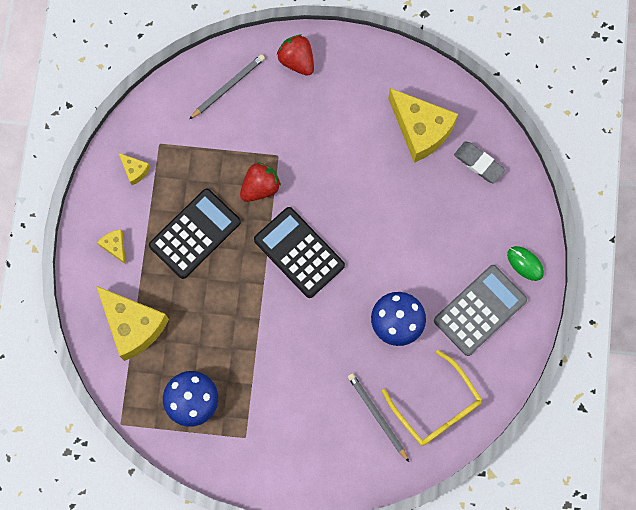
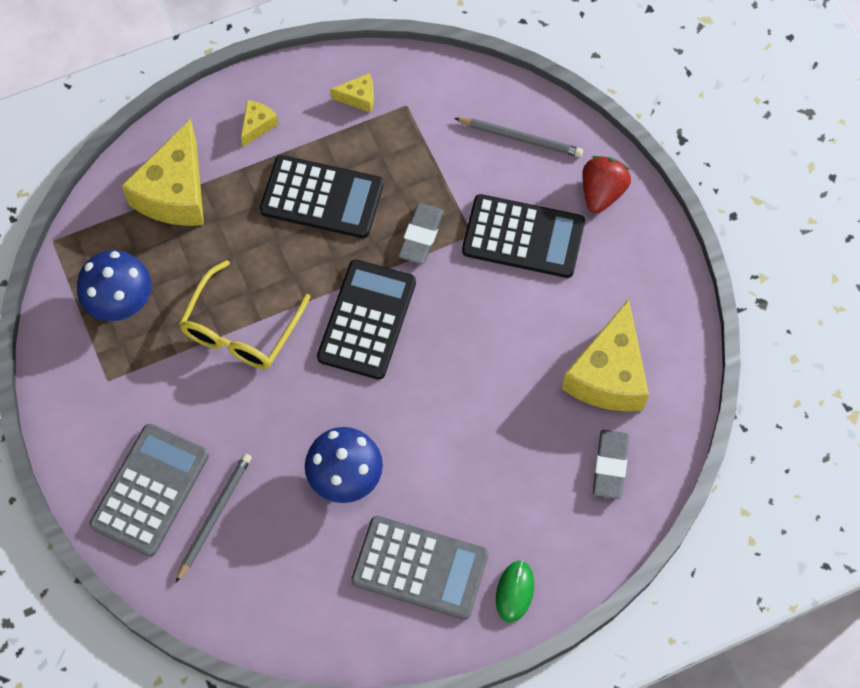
camera: 60 degrees right, 10 degrees down
(135, 170) = (358, 98): yellow cheese -> yellow cheese turned 105 degrees counterclockwise
(260, 187) = (421, 236): red strawberry -> grey eraser
(298, 125) = (523, 237): none -> black calculator
(337, 447) = (150, 490): none -> grey calculator
(436, 406) = (265, 580): yellow glasses -> yellow glasses (241, 329)

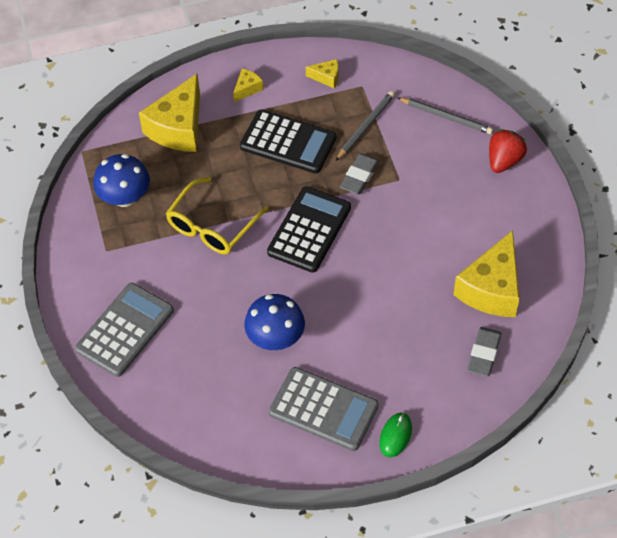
camera: 10 degrees right, 10 degrees down
(214, 516) = (171, 354): grey pencil -> grey pencil (365, 126)
(523, 237) = (438, 185): black calculator -> none

